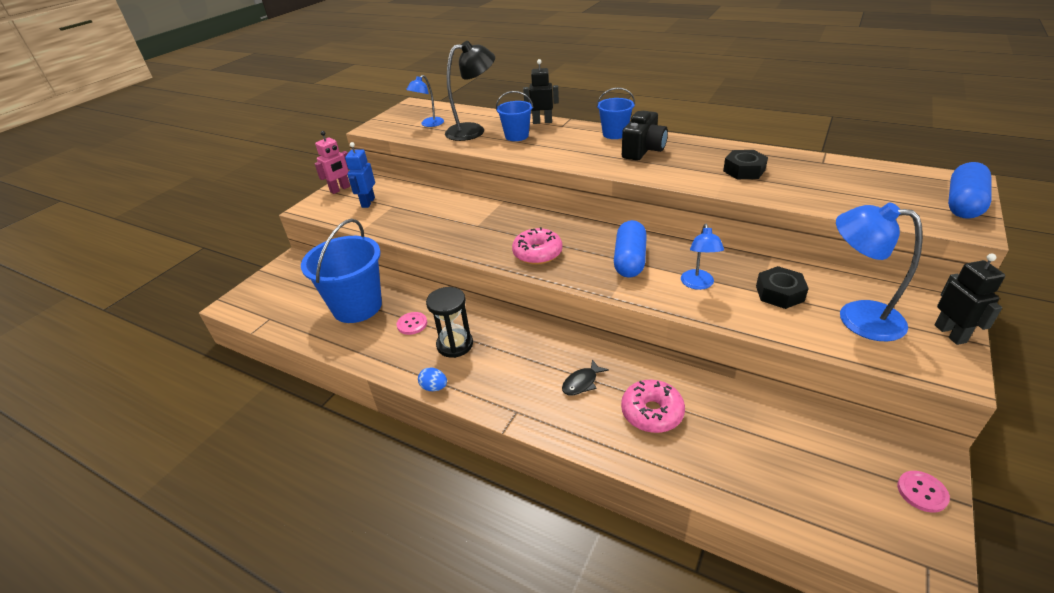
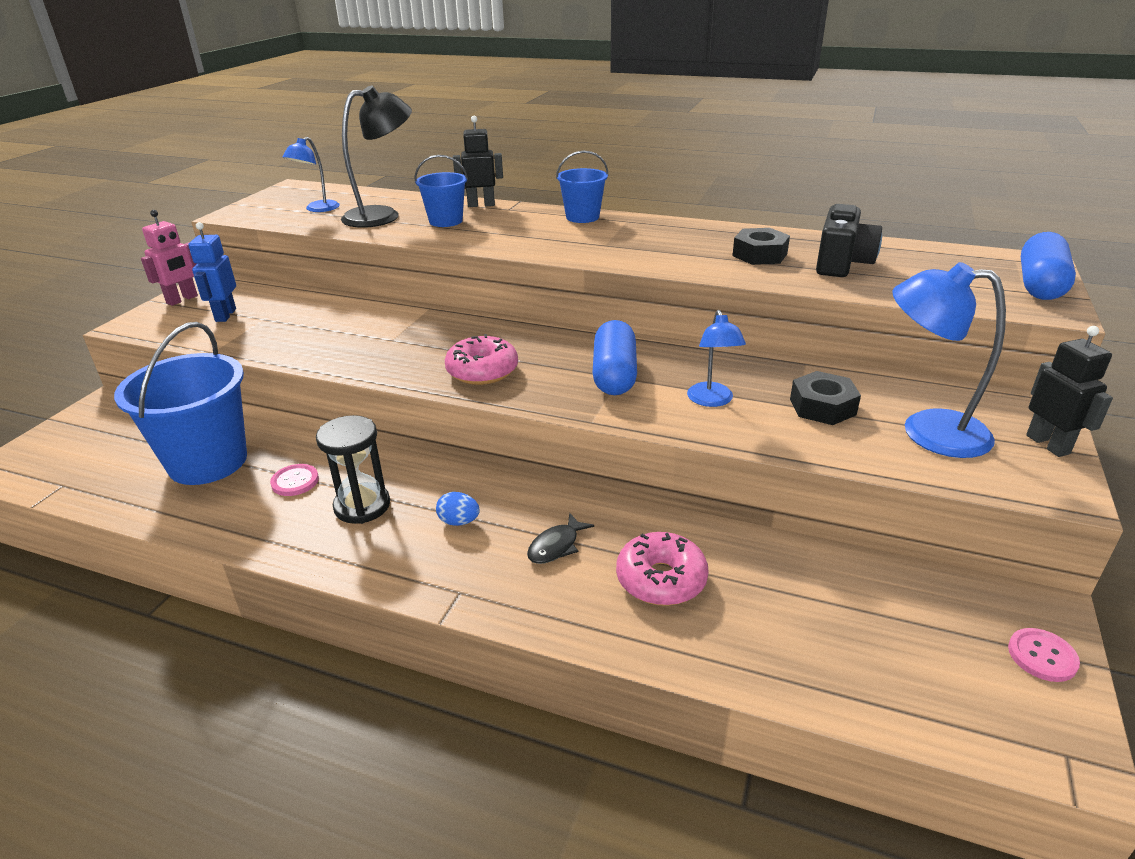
camera: 10 degrees left, 5 degrees down
(434, 387) = (331, 567): blue egg -> blue egg (459, 521)
(643, 150) = (623, 235): black camera -> black camera (842, 264)

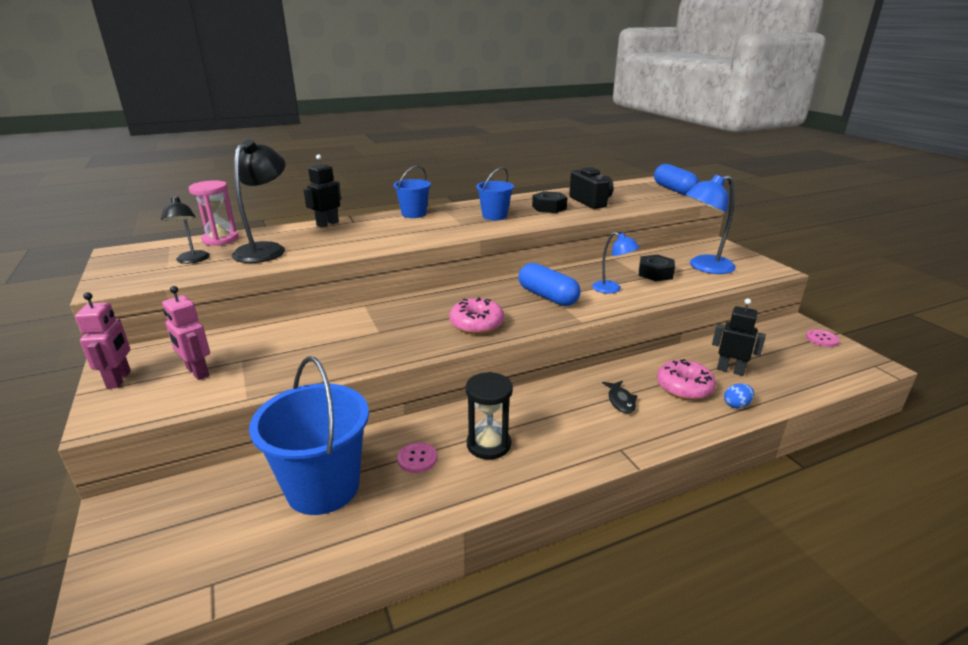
camera: 45 degrees left, 5 degrees down
(225, 315) = (197, 372): blue robot -> pink robot
(317, 209) = (192, 260): blue lamp -> black lamp
(372, 196) = (220, 239): none -> pink hourglass
(446, 221) = (326, 239): blue bucket -> blue bucket (494, 216)
(459, 521) = (556, 419): blue egg -> blue egg (736, 405)
(1048, 444) = (743, 256): black robot -> black robot (730, 370)

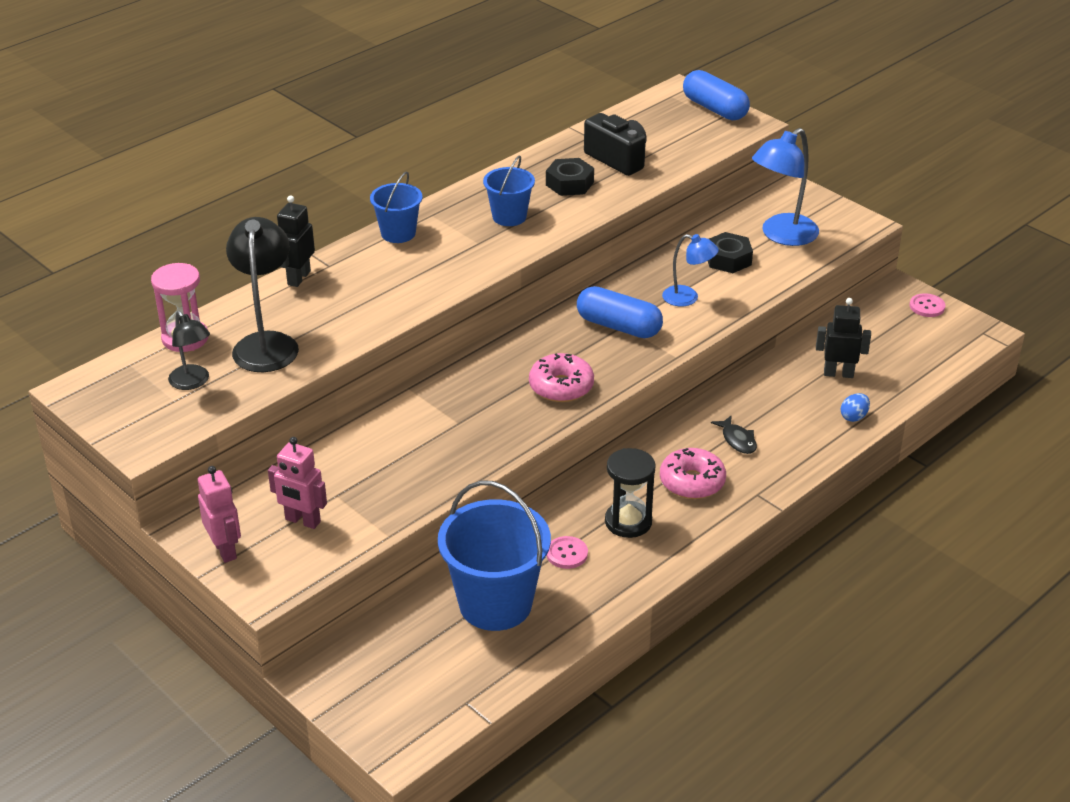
camera: 20 degrees left, 10 degrees up
(684, 387) = (796, 407): pink donut -> pink donut (692, 482)

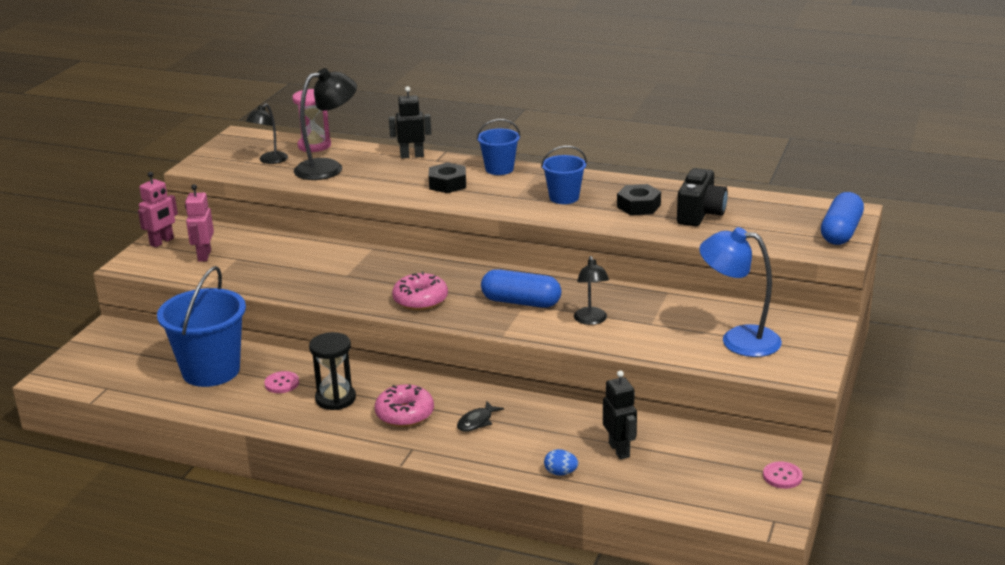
camera: 65 degrees right, 10 degrees down
(618, 326) = (521, 302): blue capsule -> blue capsule turned 75 degrees counterclockwise
(688, 298) = (591, 320): blue lamp -> black lamp
(728, 259) = (670, 324): black nut -> black nut (447, 184)

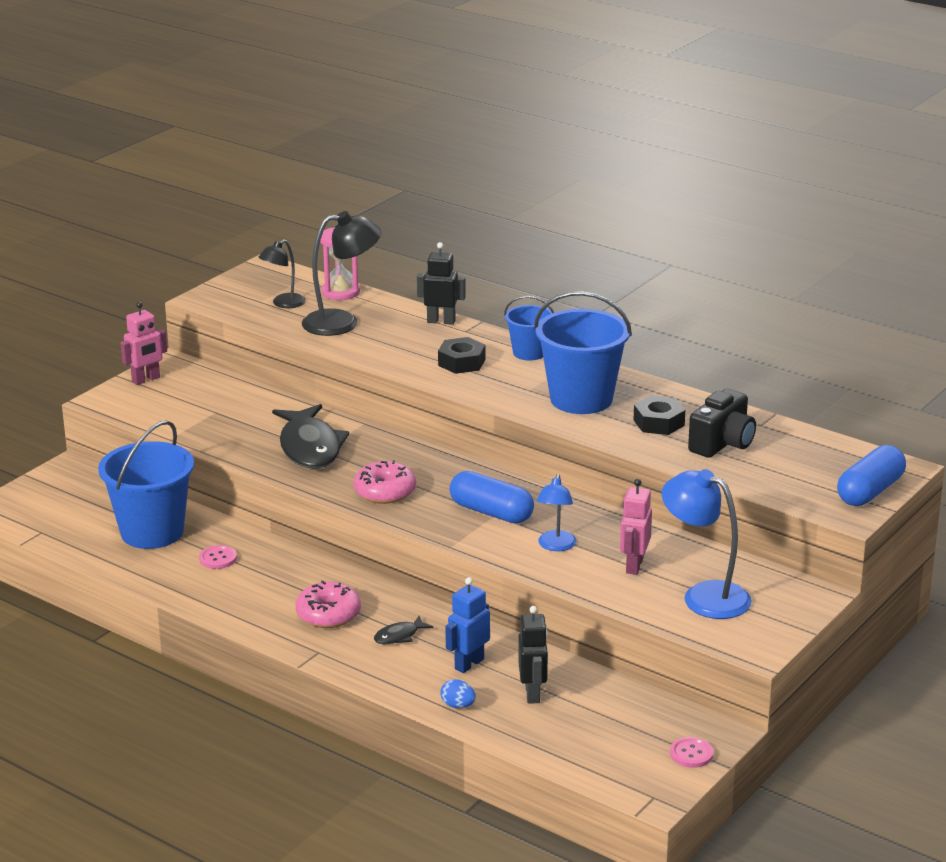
camera: 15 degrees right, 0 degrees up
(204, 255) = (182, 403): pink robot -> pink robot (634, 566)
(335, 399) = (265, 585): black hourglass -> none
(336, 274) = (310, 447): none -> black fish
(550, 435) = (469, 664): none -> blue robot
(564, 197) = (581, 399): blue bucket -> blue bucket, size x1.81
(591, 320) = (555, 546): black lamp -> blue lamp

